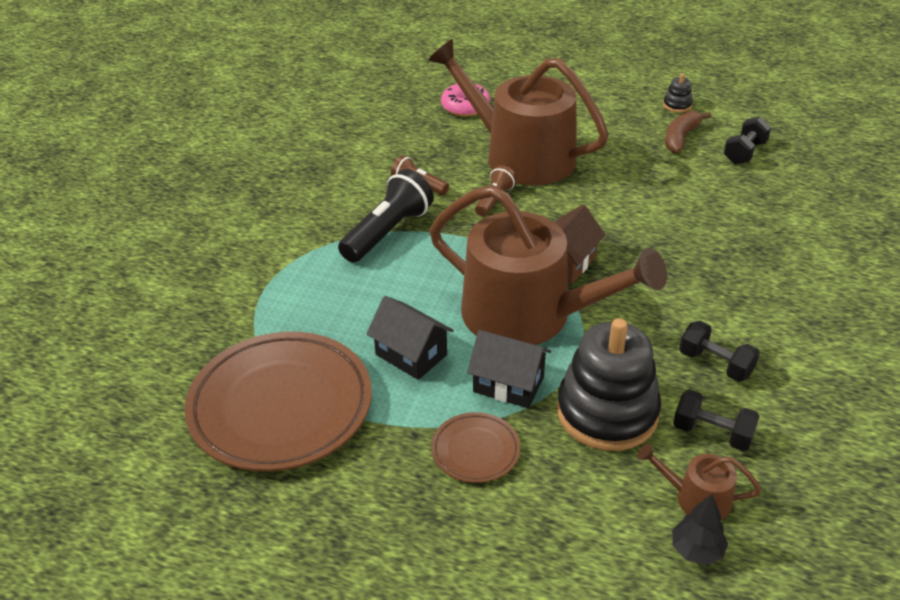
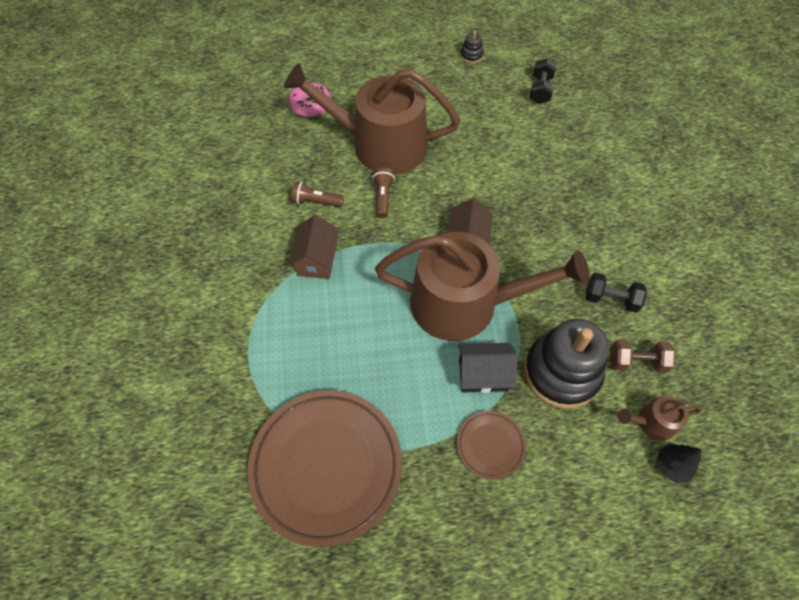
camera: 25 degrees left, 20 degrees up
(387, 232) = (317, 259): black flashlight -> brown house
(411, 354) = (399, 375): black house -> none
(681, 138) = (489, 88): brown banana -> none
(712, 433) = (636, 361): black dumbbell -> brown dumbbell

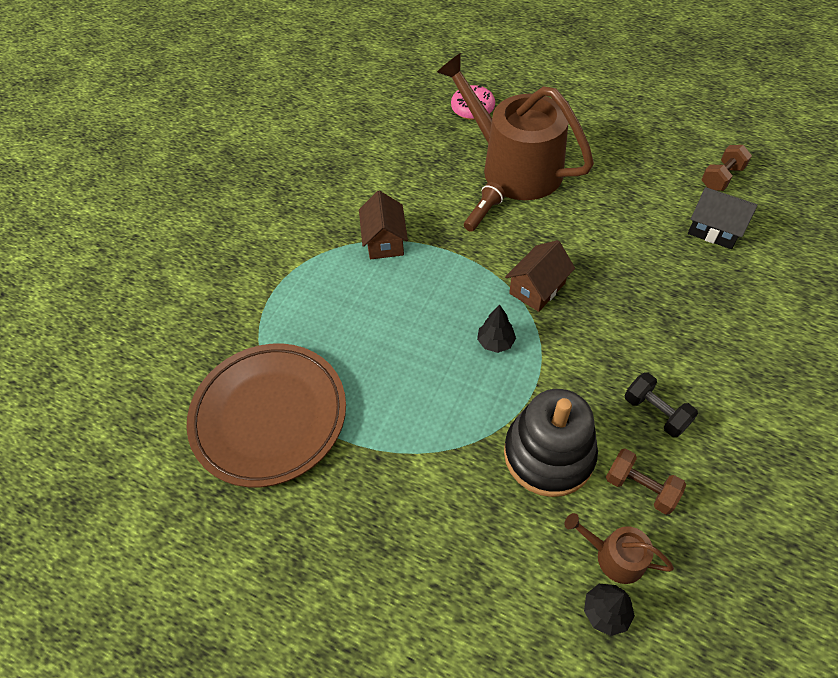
camera: 35 degrees right, 5 degrees down
(316, 202) = (419, 192): brown flashlight -> none
(317, 259) = (385, 241): brown house -> brown house turned 45 degrees counterclockwise
(465, 303) = (495, 342): brown watering can -> black tree
(471, 55) = (666, 119): black stacking toy -> none
(483, 375) = (466, 414): black house -> black house (714, 230)
(490, 445) = (427, 481): brown plate -> none
(540, 90) = (721, 178): black dumbbell -> brown dumbbell

